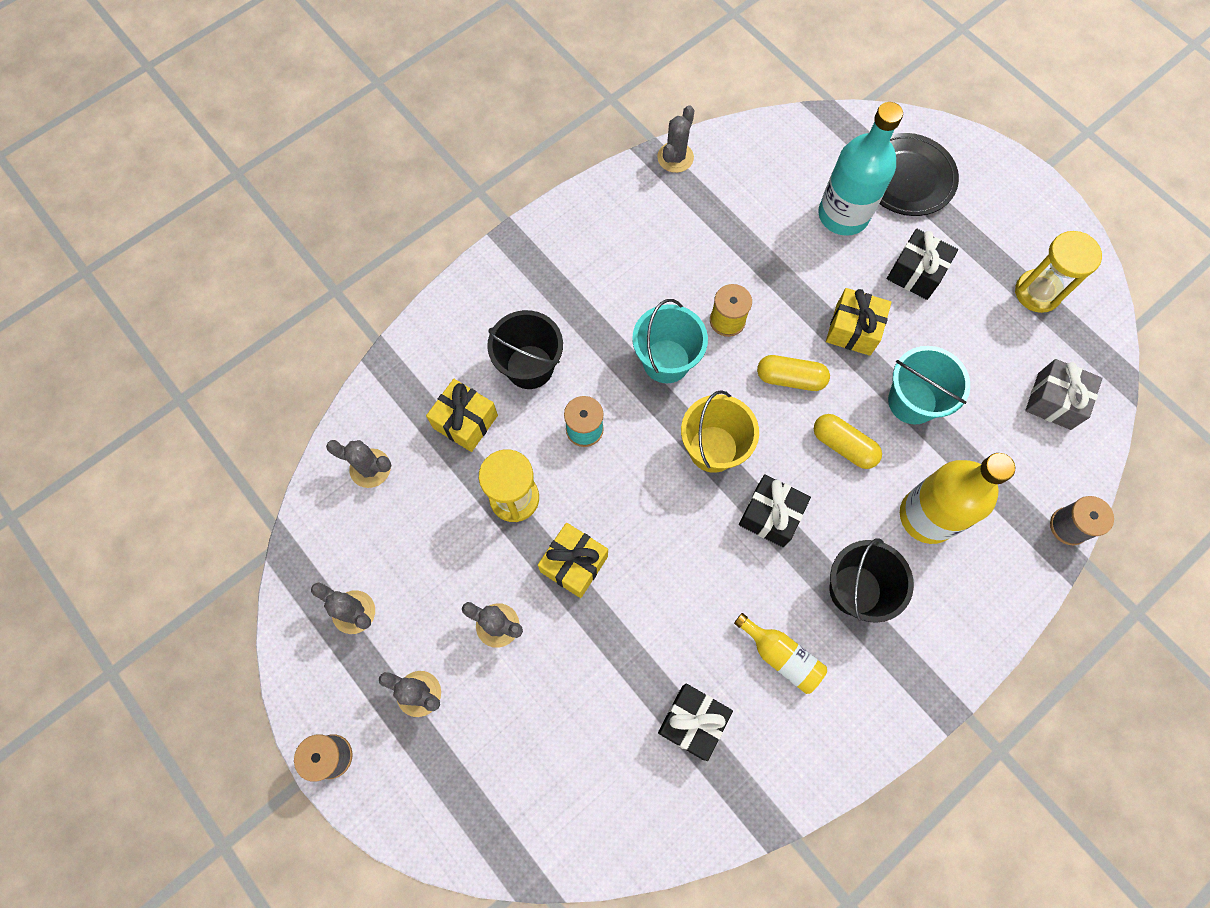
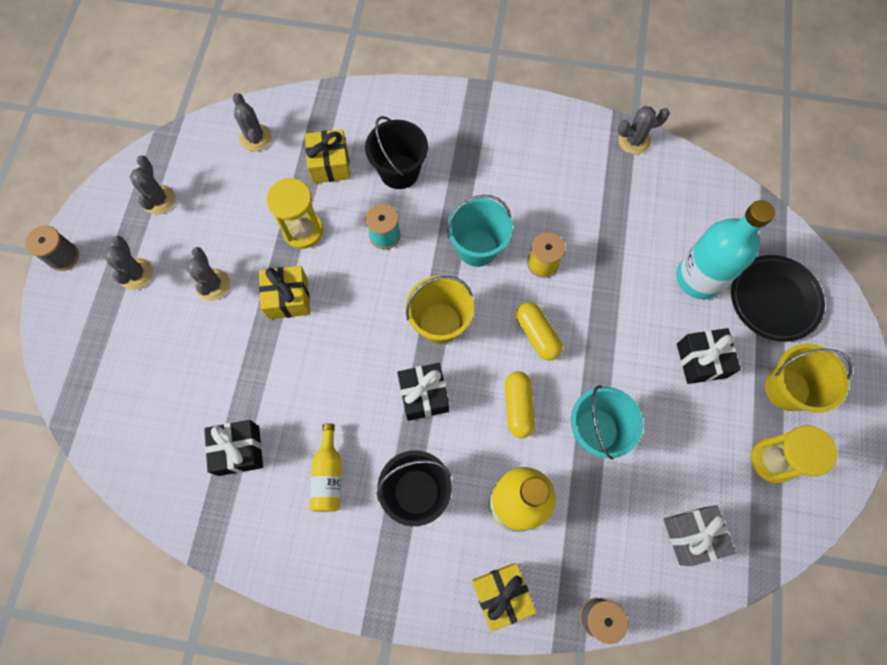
camera: 50 degrees right, 0 degrees up
(853, 329) = (614, 349): yellow gift -> yellow gift (501, 594)
(988, 233) = (787, 389): none -> yellow bucket

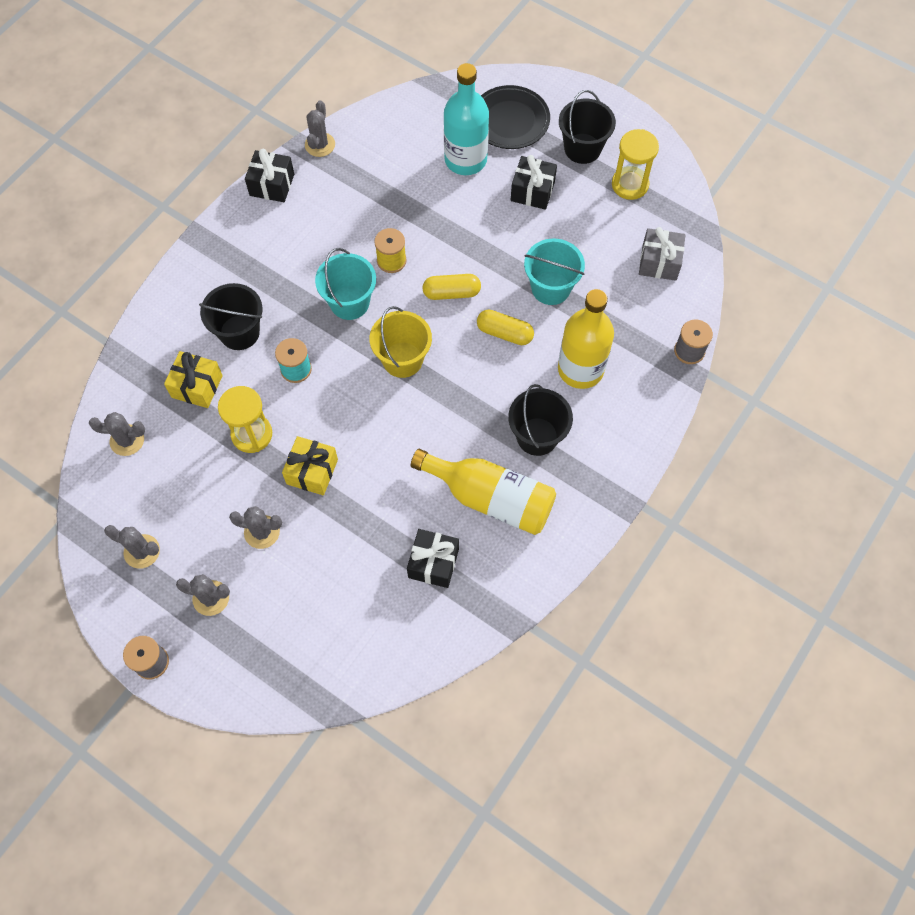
camera: 65 degrees left, 5 degrees down
(328, 475) = (491, 498): yellow bottle -> yellow bottle, size x1.84
(424, 395) = (459, 398): black gift -> black gift (272, 185)
(501, 594) = (644, 408): yellow gift -> none
(787, 389) = (582, 148): yellow bucket -> black bucket

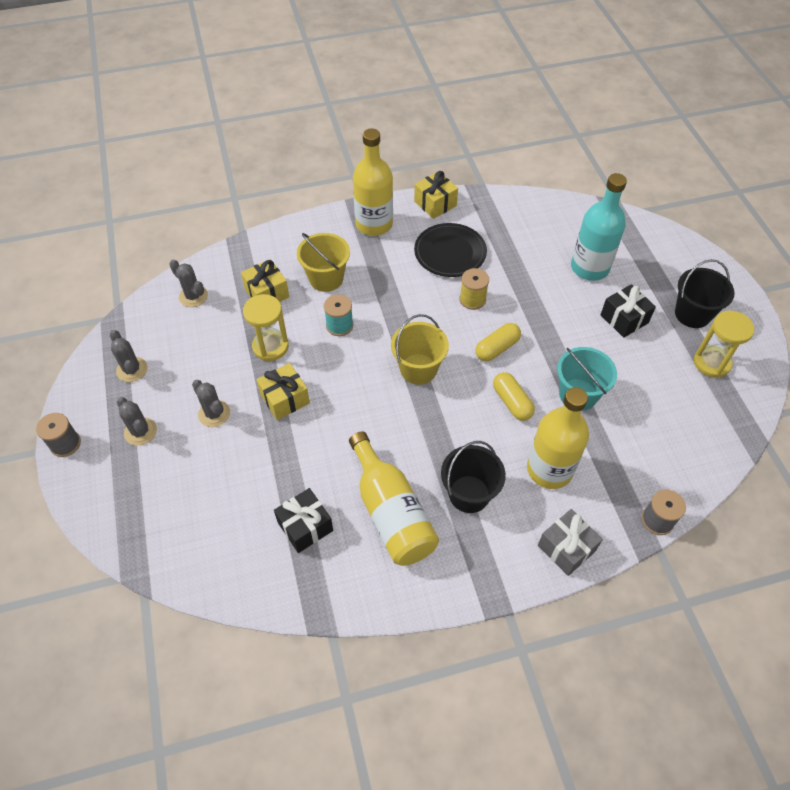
camera: 40 degrees right, 10 degrees down
(233, 245) = (374, 224): none -> yellow bottle
(239, 332) = (326, 278): black bucket -> yellow bucket
(272, 185) = (435, 203): black gift -> yellow gift
(320, 145) = (491, 198): grey cactus -> none
(349, 302) = (417, 307): turquoise bucket -> none
(451, 293) = (497, 348): yellow capsule -> yellow capsule turned 75 degrees counterclockwise
(510, 120) = (649, 262): black plate -> black plate (450, 253)
(659, 262) = (688, 435): grey gift -> grey gift (566, 548)

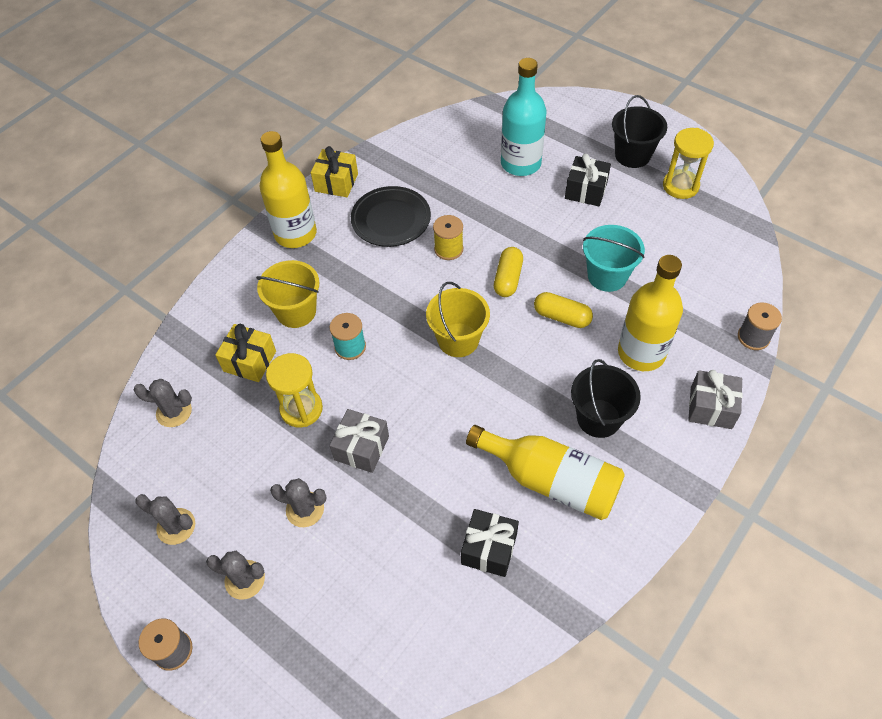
camera: 35 degrees left, 0 degrees up
(285, 399) = (361, 448): yellow gift -> grey gift

